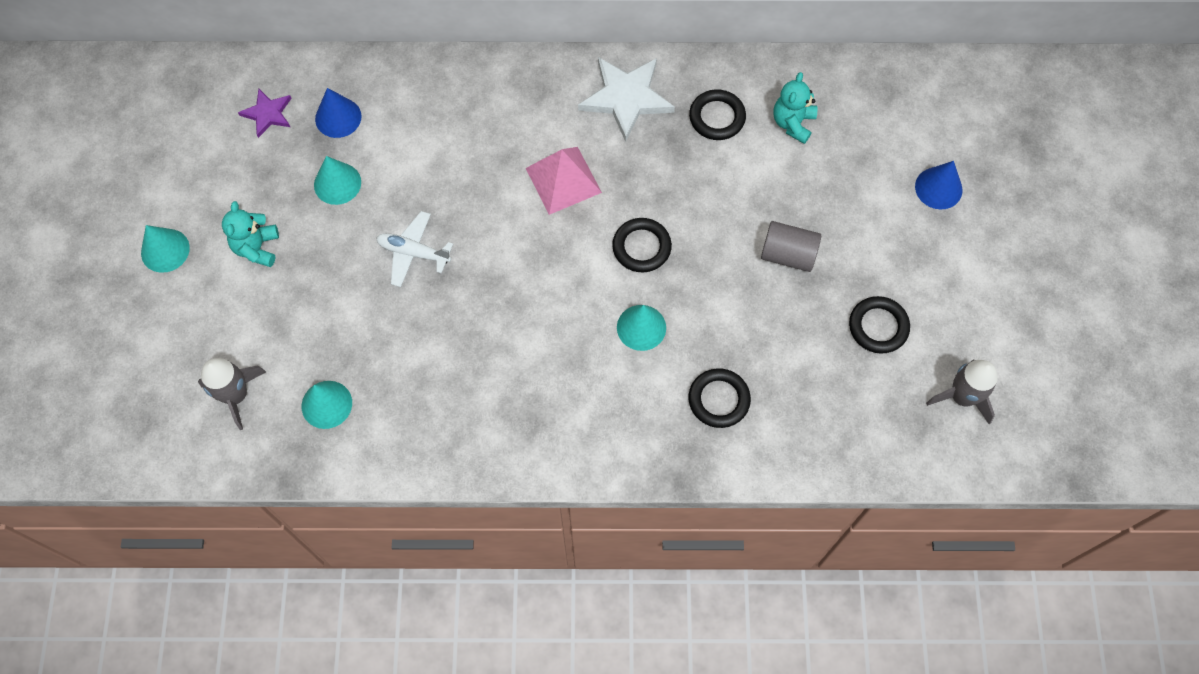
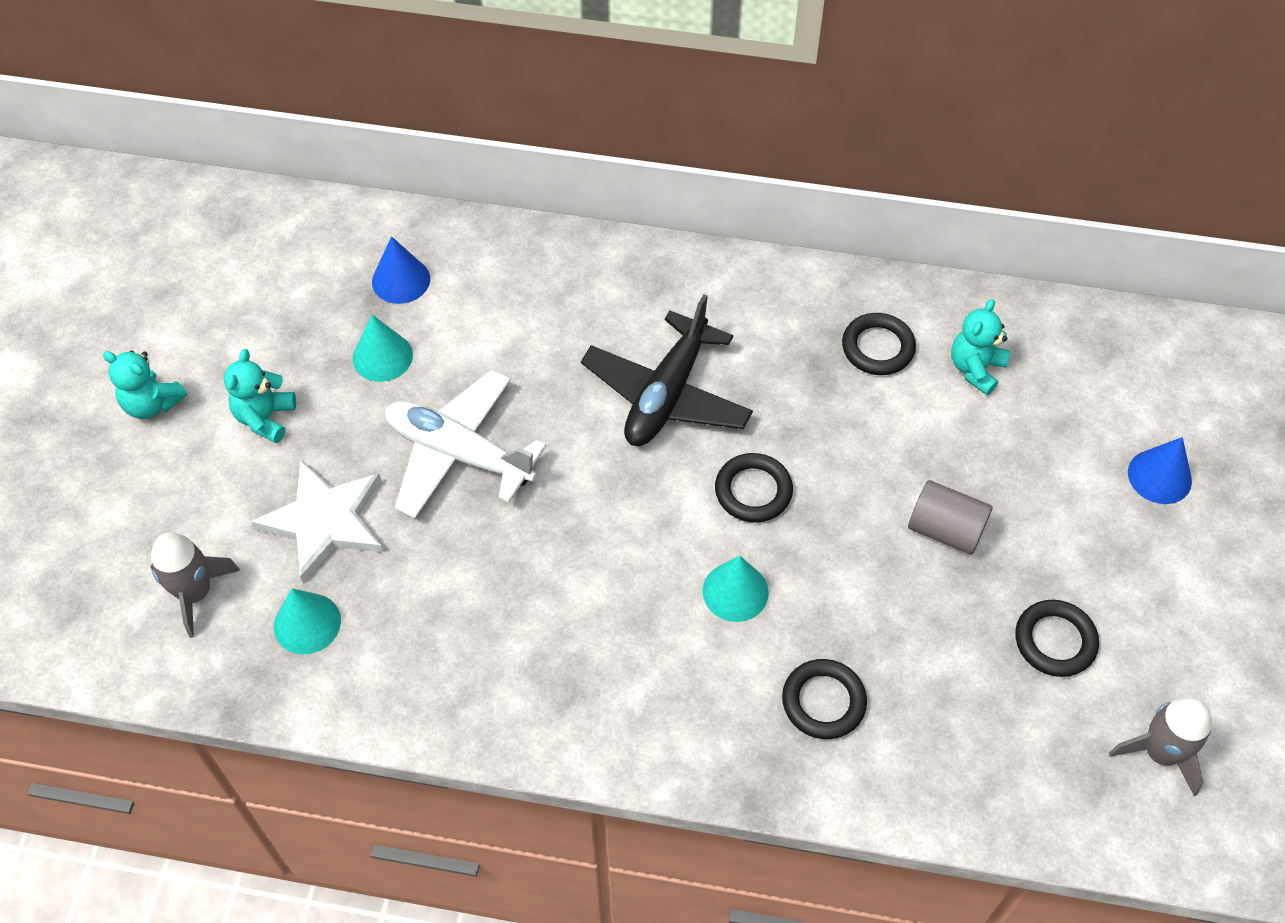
camera: 10 degrees right, 10 degrees down
(165, 250) = (152, 404): turquoise cone -> turquoise teddy bear
(268, 114) = (316, 264): purple star -> none
(413, 253) = (459, 453): white plane -> white plane, size x1.68
(563, 180) = (667, 394): pink pyramid -> black plane
(626, 98) = (765, 308): white star -> white star (325, 521)

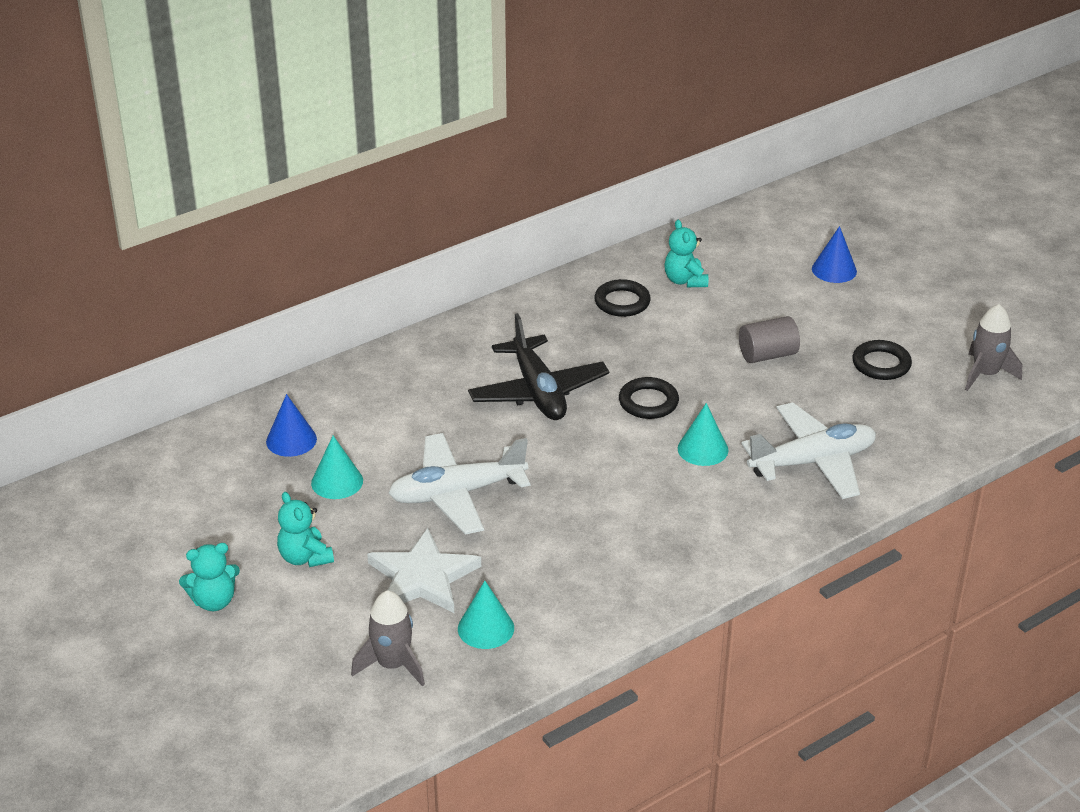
camera: 45 degrees left, 20 degrees down
(823, 701) = (812, 462): black ring -> white plane

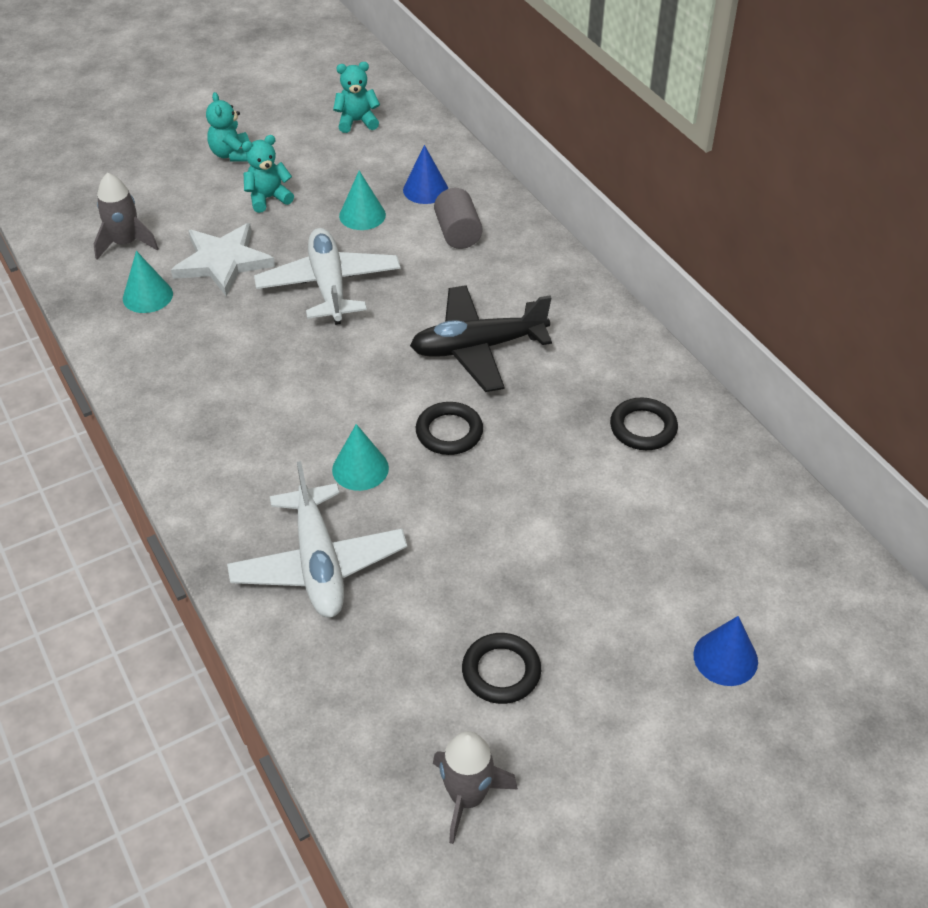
camera: 95 degrees right, 10 degrees up
(685, 281) = (691, 491): turquoise teddy bear -> turquoise teddy bear (357, 122)
(767, 355) = (530, 552): grey cylinder -> grey cylinder (458, 233)

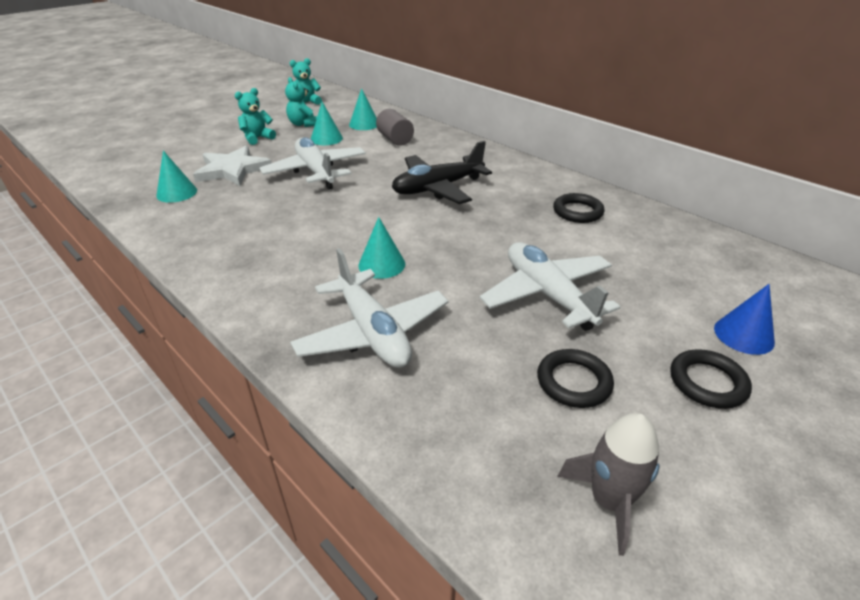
camera: 15 degrees left, 10 degrees down
(126, 243) = (154, 169): grey rocket -> none
(232, 154) = (225, 123): turquoise teddy bear -> turquoise teddy bear (303, 124)
(425, 189) = (364, 124): blue cone -> turquoise cone
(449, 432) = (441, 233): black ring -> black ring (707, 382)
(532, 554) = (547, 294): none -> white plane

